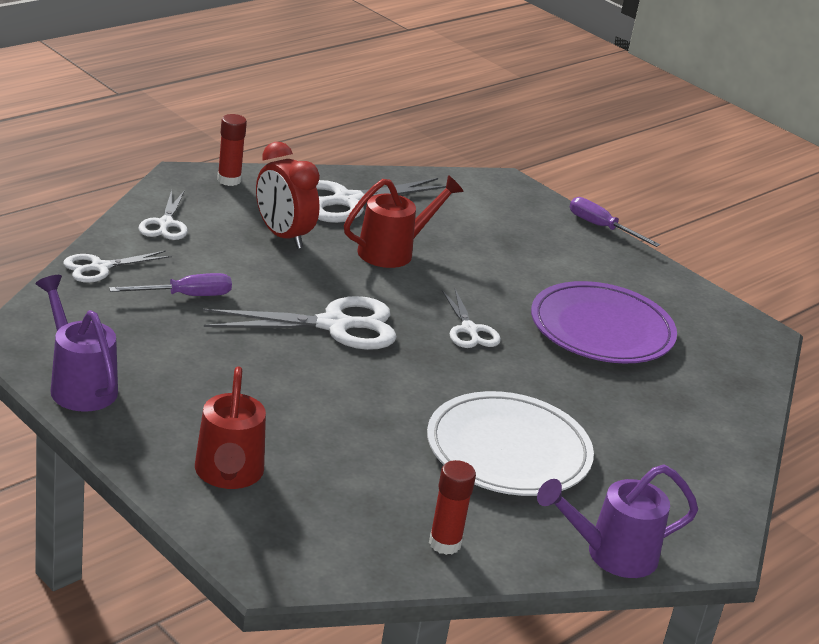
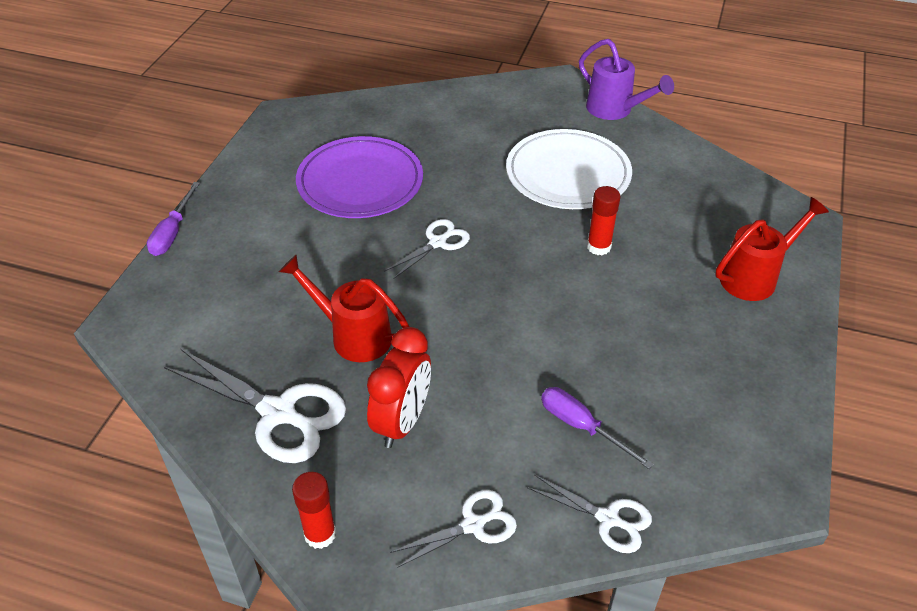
camera: 115 degrees left, 15 degrees up
(79, 385) = (775, 410): purple watering can -> none
(334, 325) = (517, 314): white scissors -> none
(445, 543) = (688, 166): red glue stick -> red glue stick (598, 247)

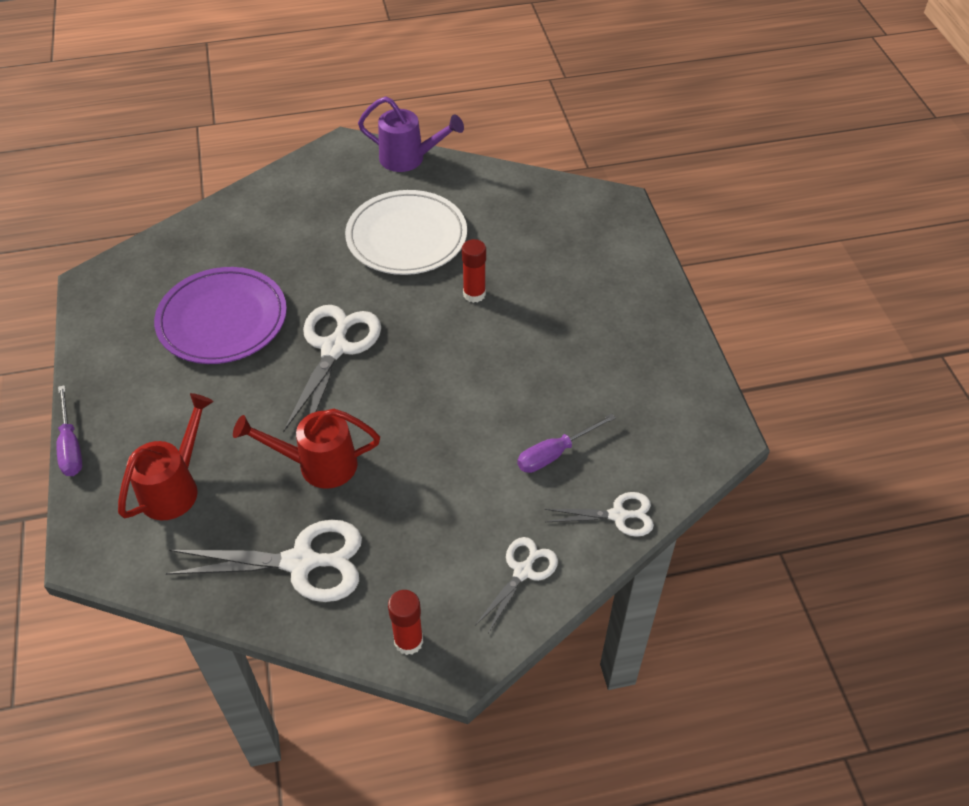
camera: 30 degrees left, 5 degrees up
(402, 422) = (412, 518): red clock -> none
(438, 243) = (335, 348): white scissors -> white scissors, size x1.74
(581, 426) = (555, 453): purple screwdriver -> purple screwdriver turned 45 degrees counterclockwise
(755, 277) = (610, 269): red watering can -> red watering can (175, 487)

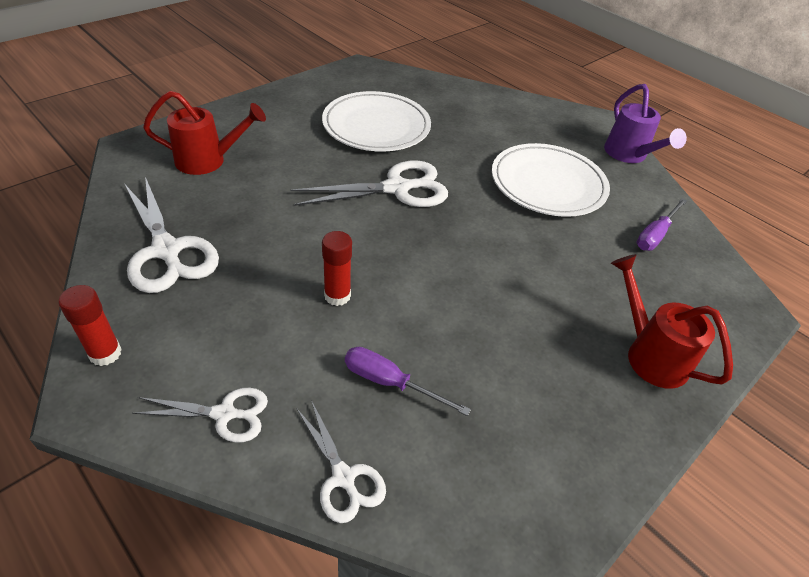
camera: 55 degrees right, 5 degrees down
(71, 446) = (218, 106): purple screwdriver -> purple screwdriver (655, 235)
(222, 320) = (376, 126): purple plate -> white plate
(318, 465) = (272, 223): red watering can -> red watering can (650, 354)
(474, 294) = (529, 247): red glue stick -> red glue stick (337, 296)

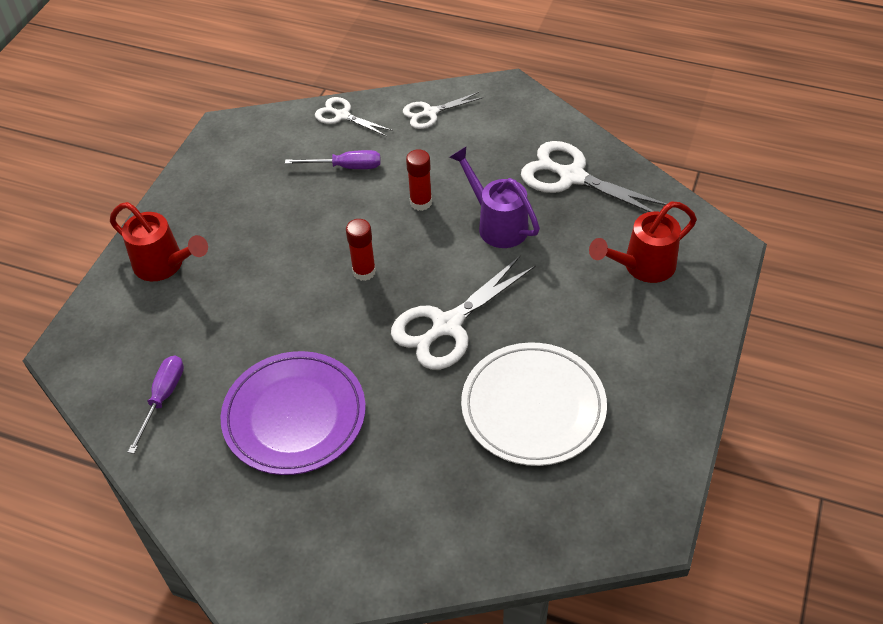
camera: 160 degrees right, 5 degrees up
(105, 353) = (528, 108): red glue stick -> red glue stick (364, 272)
(548, 184) = (294, 416): white plate -> purple plate
(629, 155) = (203, 530): purple watering can -> purple watering can (497, 224)

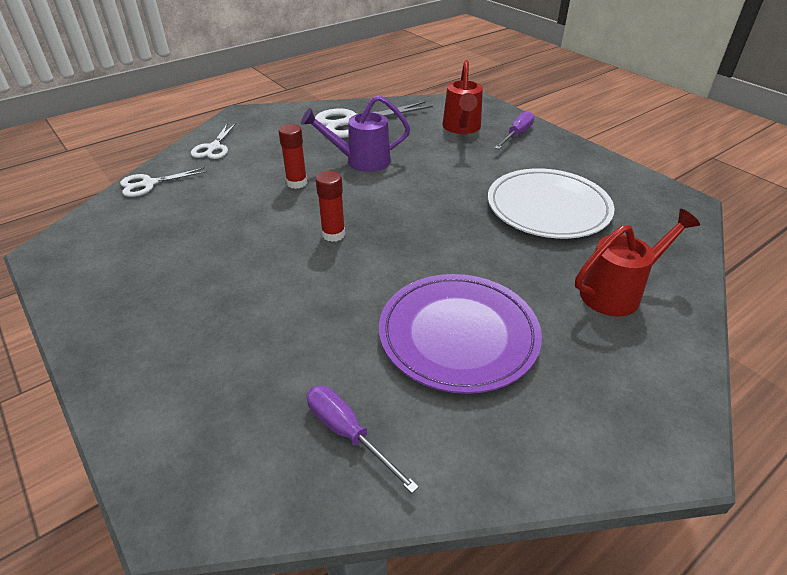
camera: 60 degrees left, 10 degrees down
(164, 265) = (161, 360): red watering can -> red watering can (617, 292)
(346, 167) = (207, 202): purple screwdriver -> purple screwdriver (516, 135)
(447, 325) = (435, 216): white scissors -> none

